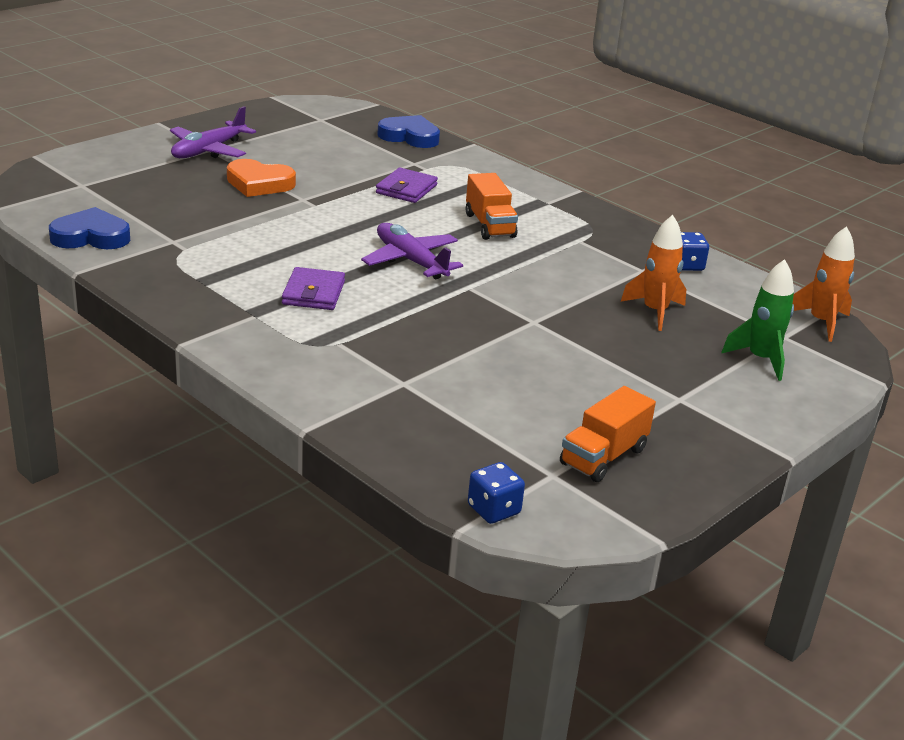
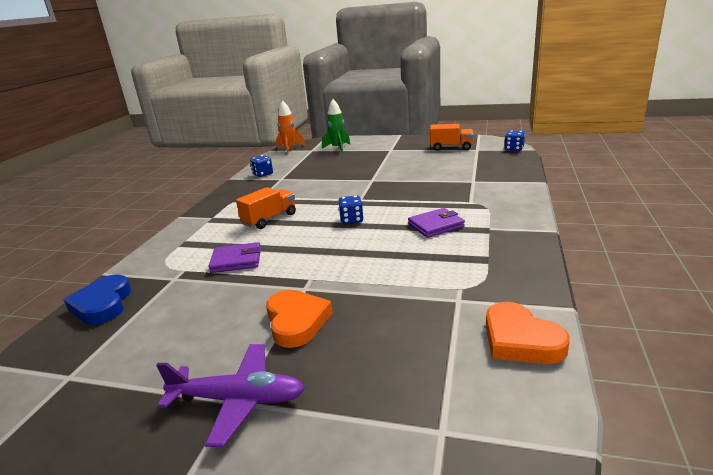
camera: 115 degrees left, 5 degrees down
(91, 237) = (520, 340): blue heart -> orange heart
(410, 260) = (351, 220): purple plane -> blue dice
(655, 312) = (323, 167): orange rocket -> none

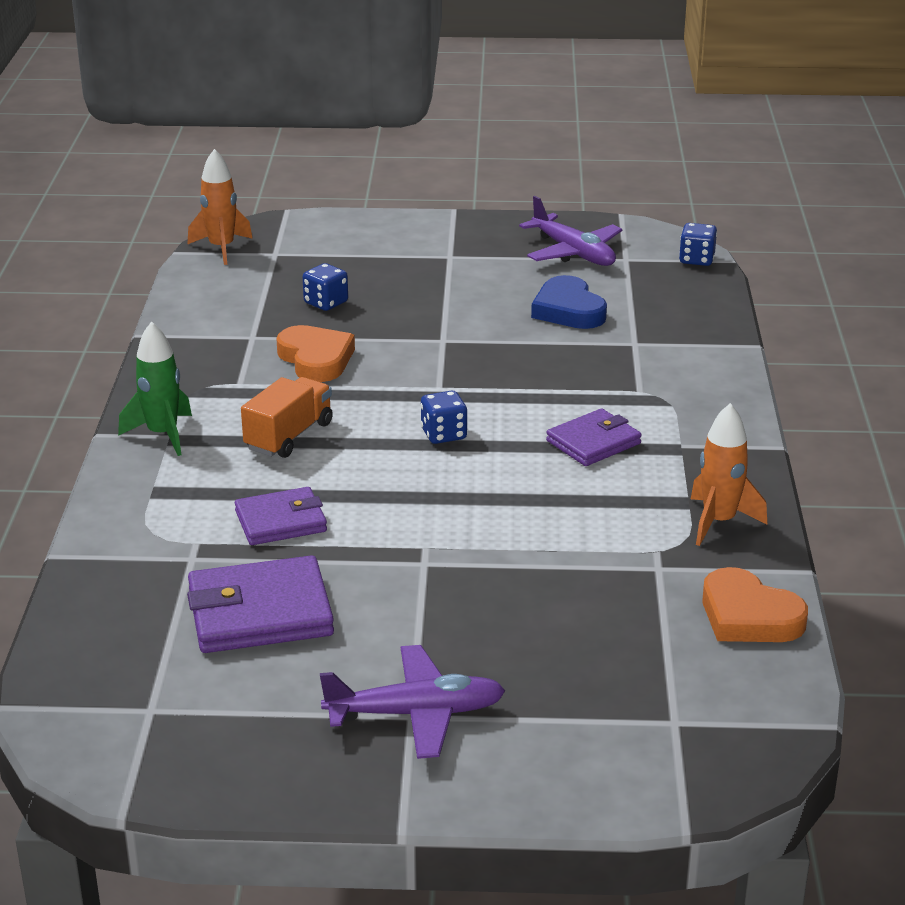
camera: 15 degrees left, 5 degrees up
(103, 304) = (103, 607): blue heart -> blue heart (568, 310)
(186, 314) = (260, 613): none -> purple wallet
(263, 174) = (204, 323): blue dice -> blue dice (326, 303)
(296, 321) = (439, 613): orange heart -> orange heart (316, 359)
(338, 148) = (333, 250): green rocket -> green rocket (162, 434)
(451, 147) = (573, 253): orange truck -> purple plane
(506, 272) = (718, 522): none -> orange rocket

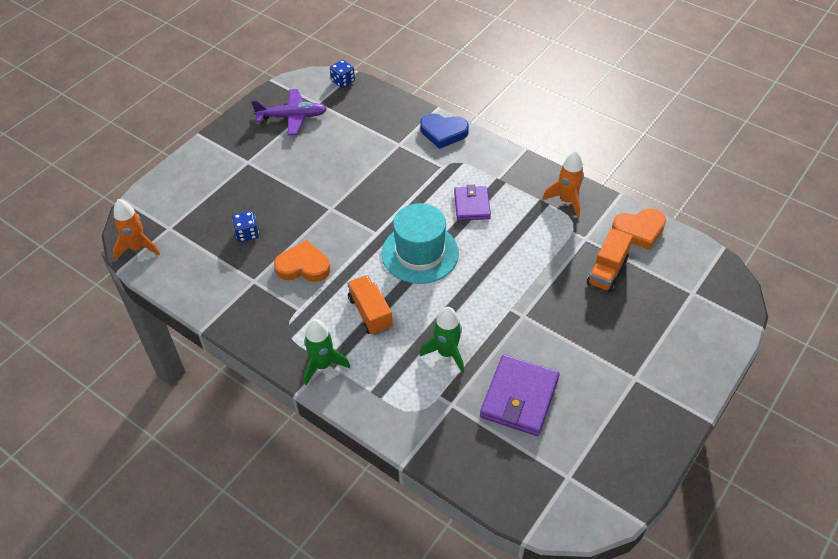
camera: 55 degrees left, 20 degrees up
(281, 521) = (446, 353): purple wallet -> green rocket
(416, 714) = (635, 376): purple plane -> none
(443, 434) = (420, 253): blue dice -> turquoise hat
(568, 310) = (346, 149): blue heart -> blue heart (443, 132)
(613, 612) = (607, 271): none -> orange truck

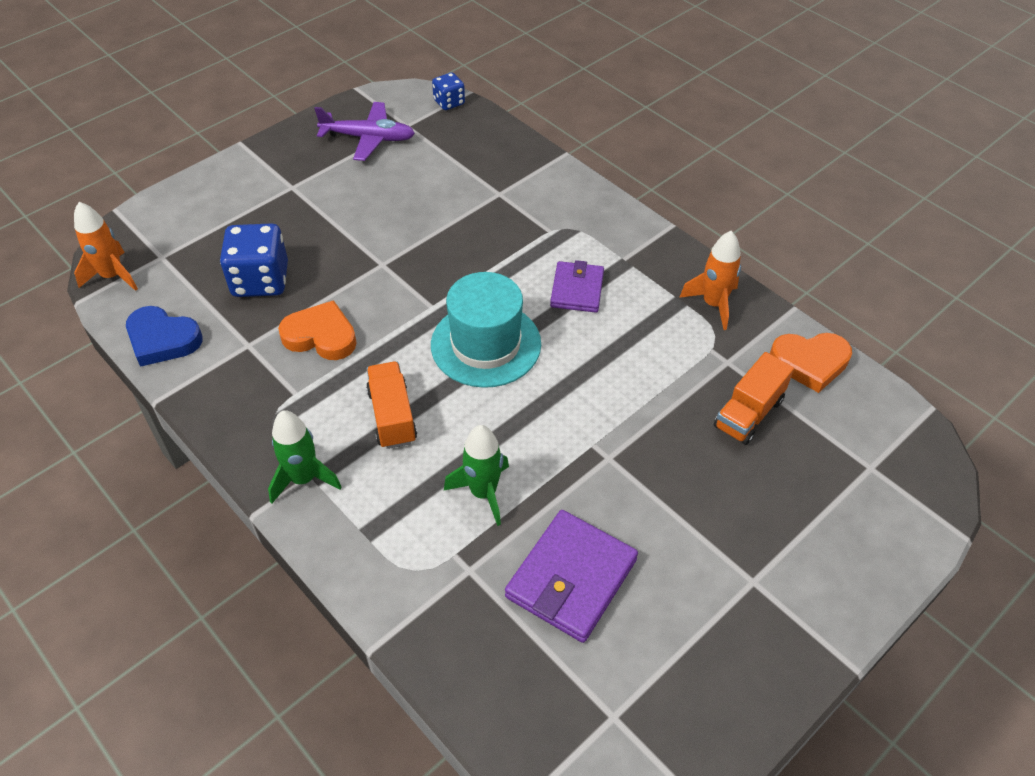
camera: 10 degrees right, 0 degrees up
(247, 234) = (260, 280): blue dice -> blue dice, size x1.80
(443, 132) = (564, 187): blue heart -> blue heart (162, 339)

